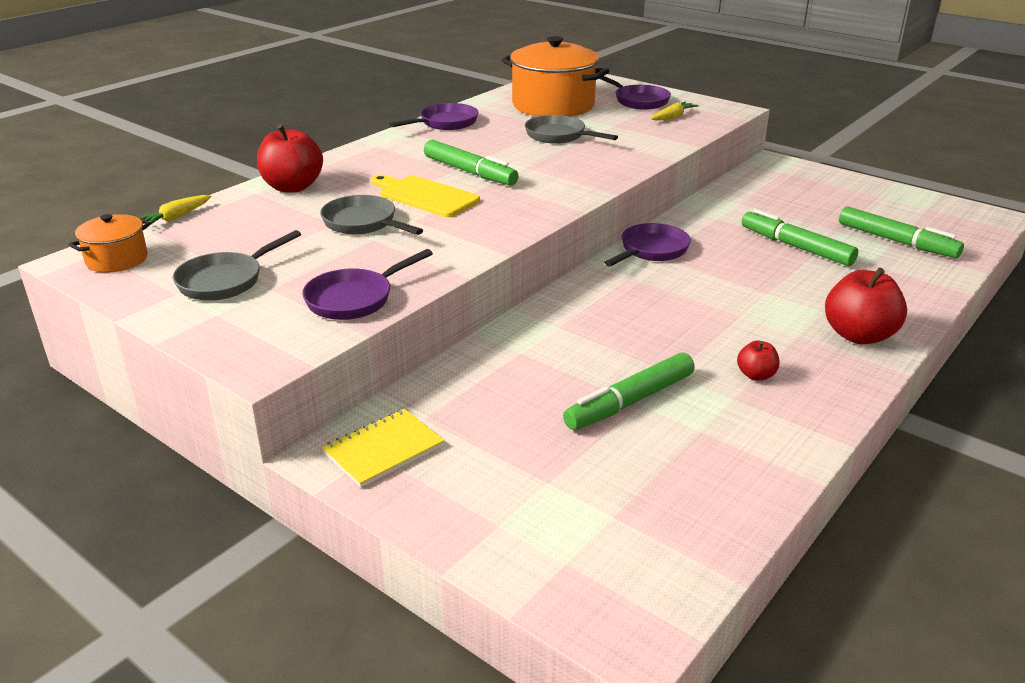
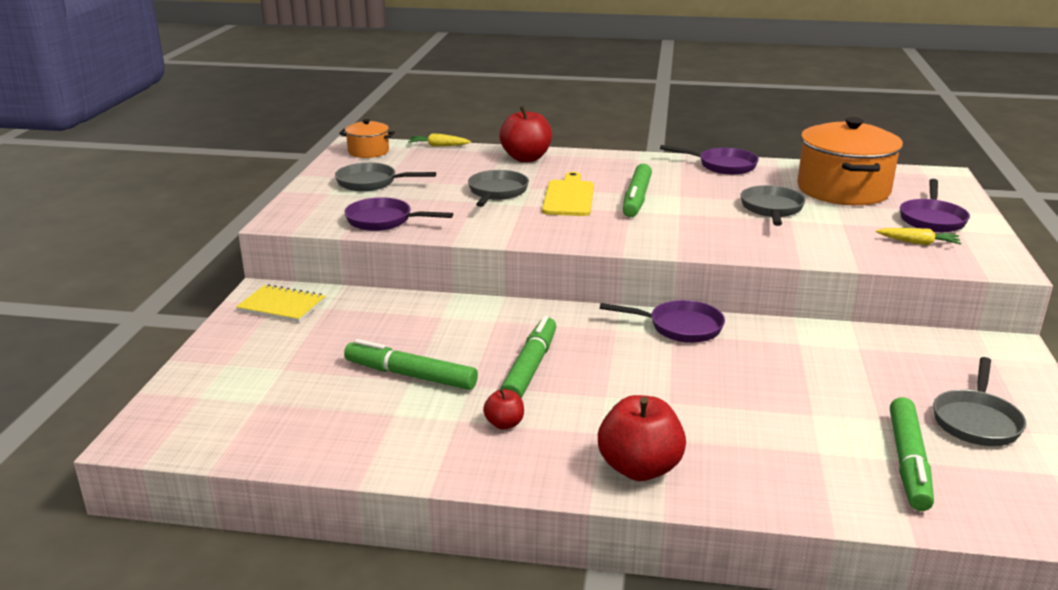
camera: 60 degrees right, 5 degrees down
(796, 247) = (796, 399): green marker -> green marker (530, 368)
(858, 205) = (976, 421): none -> grey pan

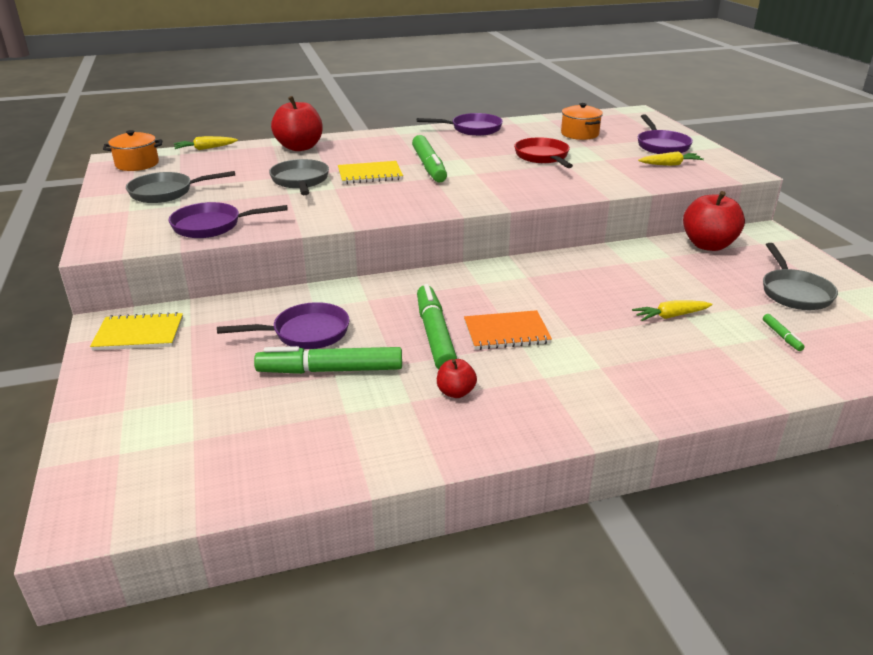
camera: 25 degrees left, 5 degrees up
(569, 197) = (370, 174): yellow cutting board -> yellow notebook
(602, 382) = (506, 332): none -> orange notebook
(639, 468) = (601, 399): red apple -> red apple (708, 245)
(680, 327) = (527, 270): purple pan -> purple pan (305, 333)
(771, 209) = (543, 157): grey pan -> red pan
(794, 409) = (670, 316): none -> yellow carrot
(843, 190) = (579, 134): orange pot -> orange pot, size x0.50
(908, 462) = (781, 336): green marker -> green marker, size x0.43

